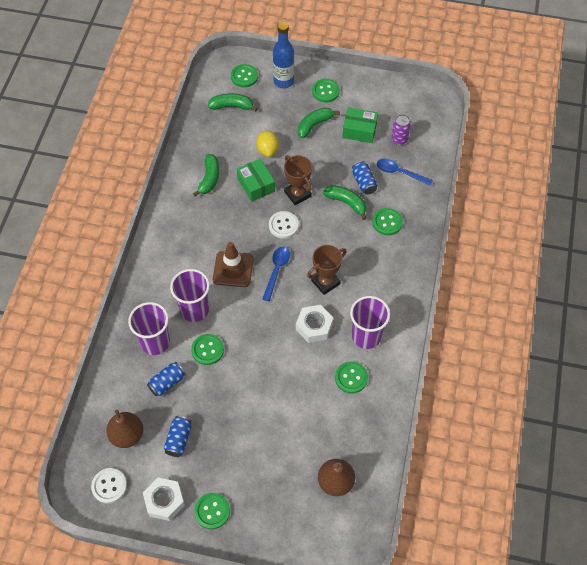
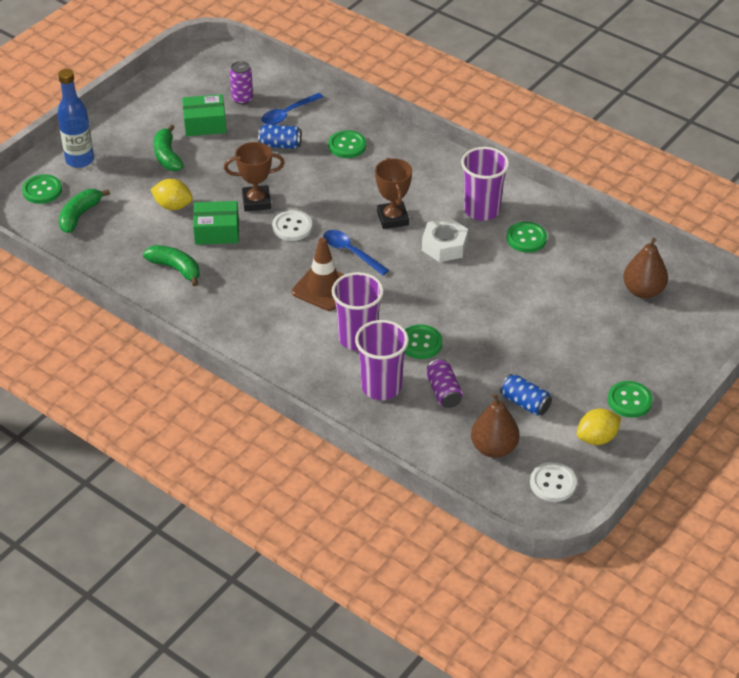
camera: 65 degrees left, 15 degrees down
(164, 501) = (597, 438): white nut -> yellow lemon
(167, 383) = (443, 392): blue can -> purple can
(325, 91) = (125, 131): green button -> none
(346, 203) = (298, 167): green banana -> none
(359, 130) = (205, 124): green box -> green box turned 45 degrees clockwise

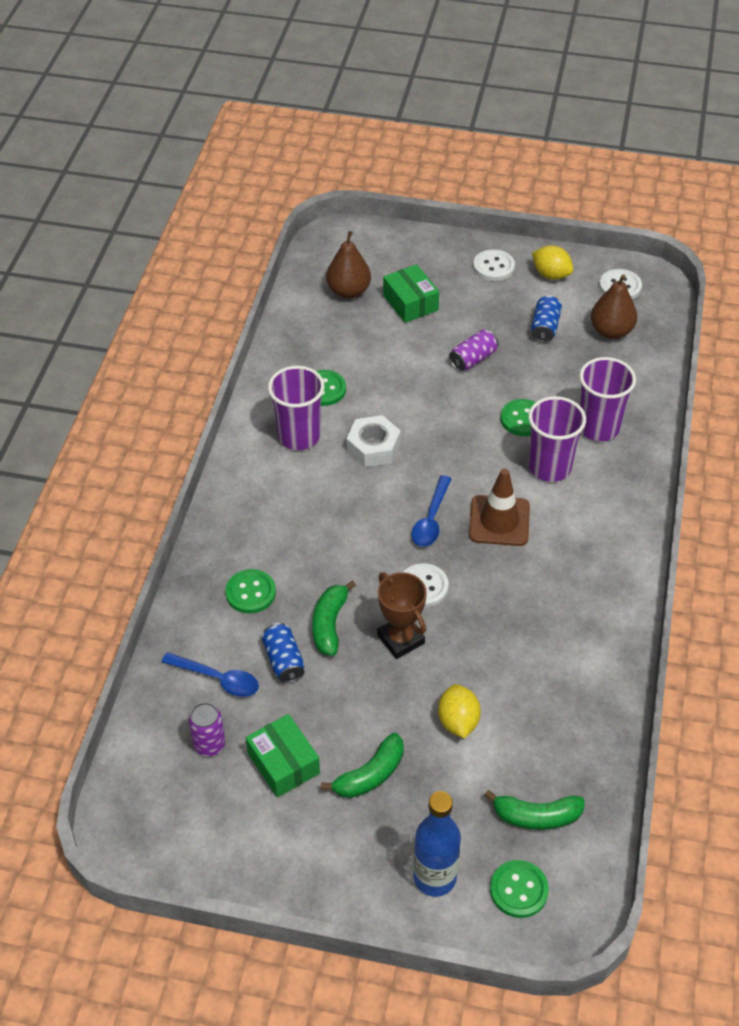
camera: 115 degrees left, 5 degrees up
(175, 269) = (558, 666): green banana -> green banana (330, 624)
(217, 231) = (474, 655): green box -> green box (410, 303)
(393, 218) = (355, 504): brown trophy -> none
(443, 392) = (572, 383): purple can -> purple can (473, 359)
(629, 400) = (493, 267): green button -> white button

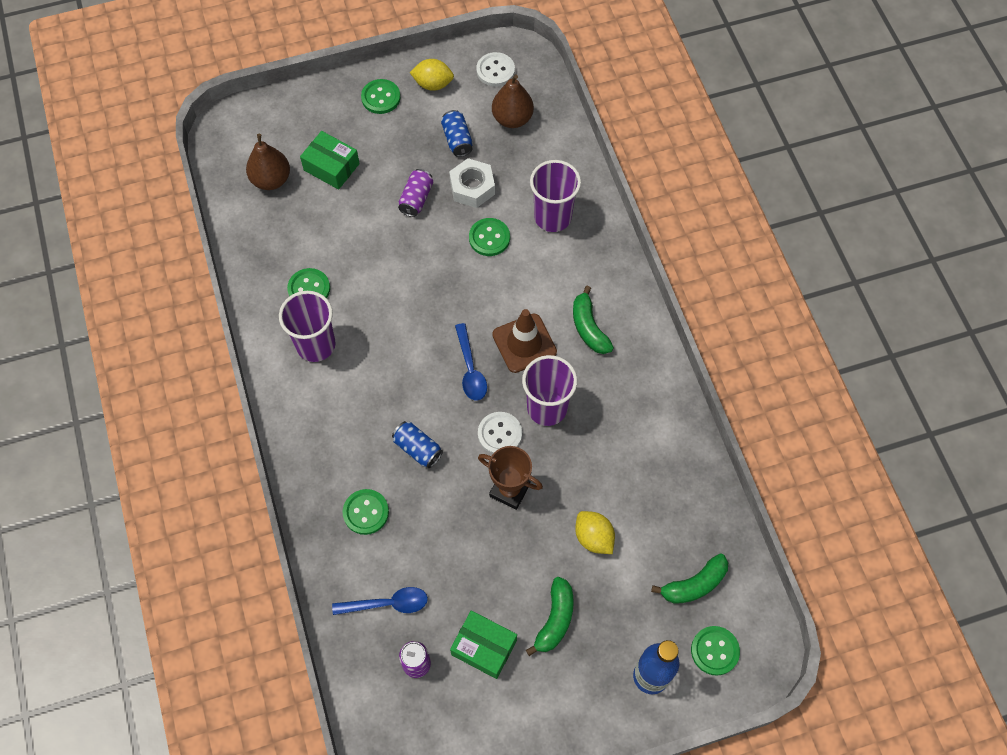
camera: 30 degrees left, 15 degrees up
(284, 660) = (430, 558): blue can -> blue can (417, 449)
(330, 624) = (446, 506): green banana -> green banana (589, 327)
(373, 447) = (384, 325): white nut -> white nut (472, 187)
(493, 267) = (381, 97): white button -> green button
(549, 467) = (535, 273): purple cup -> purple cup (547, 408)

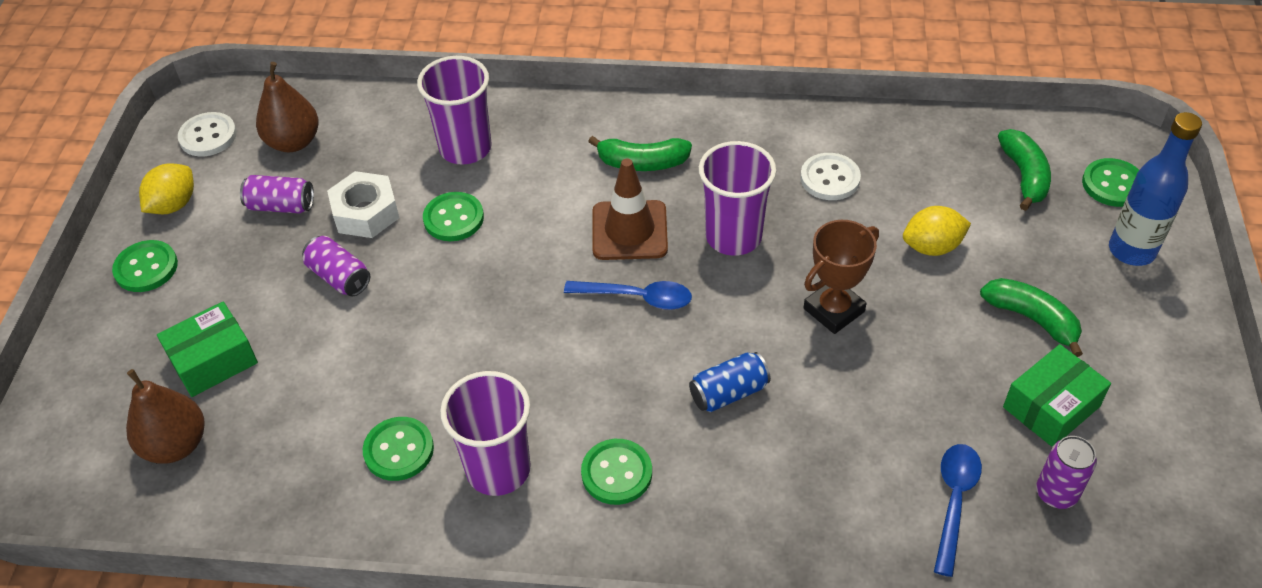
camera: 65 degrees left, 15 degrees down
(366, 512) = (801, 486): green button -> green button (616, 473)
(457, 140) = (281, 206): blue can -> purple can
(499, 434) = (748, 295): white button -> white button (830, 178)

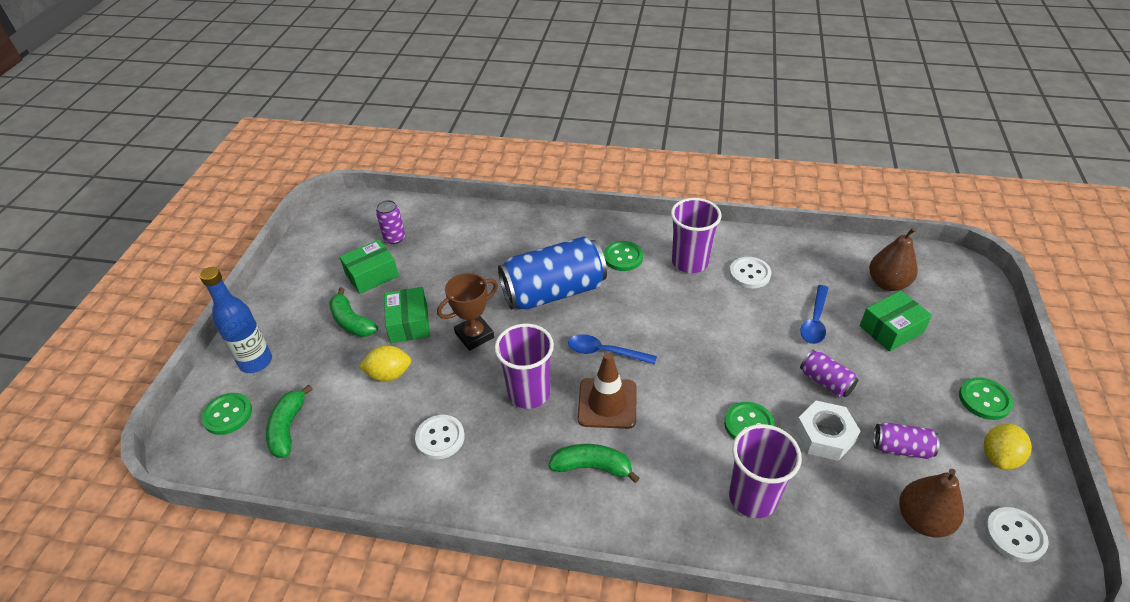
camera: 175 degrees left, 5 degrees down
(399, 450) = (749, 274): green button -> white button
(728, 393) = (553, 292): blue can -> blue can, size x2.18
(941, 323) = (409, 323): none -> green box
(954, 501) = (448, 237): blue spoon -> blue spoon (815, 321)

